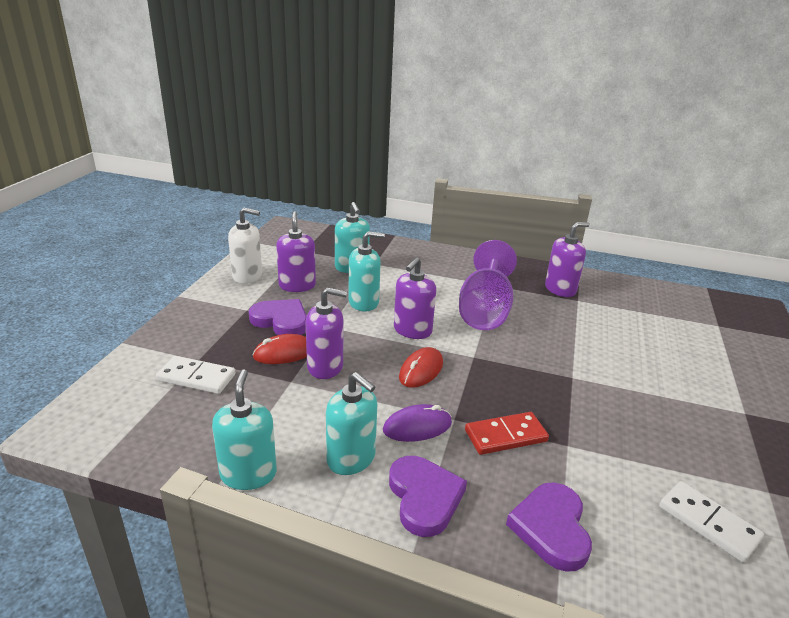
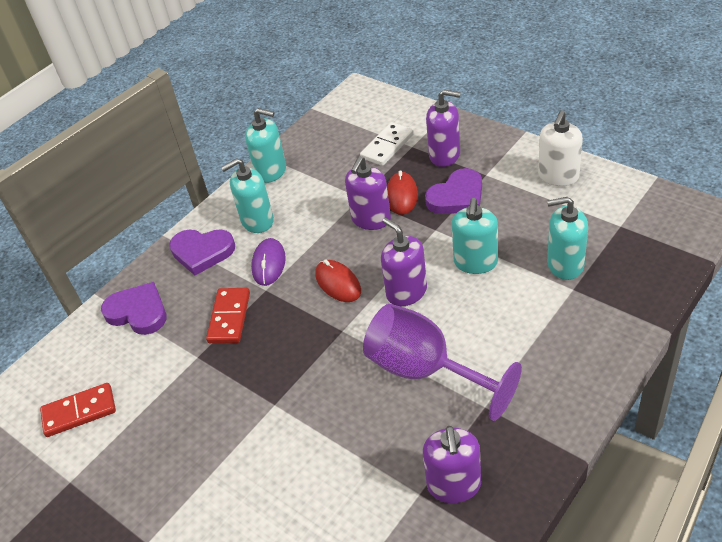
camera: 120 degrees right, 15 degrees up
(297, 285) = (527, 213): purple soap dispenser -> purple soap dispenser (444, 155)
(708, 523) = (79, 412): white domino -> red domino

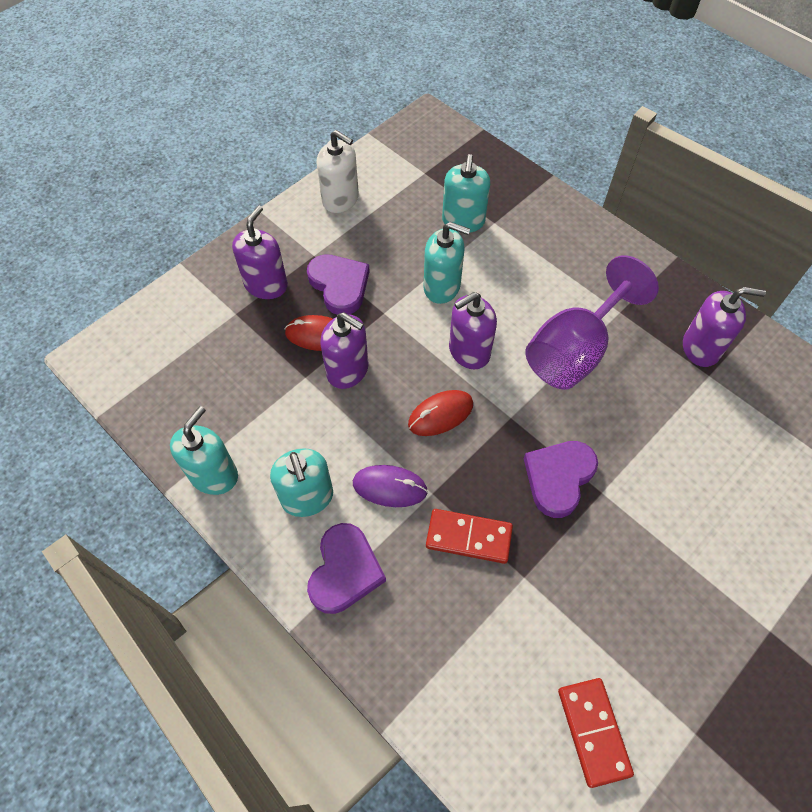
camera: 90 degrees left, 15 degrees up
(138, 312) = (435, 658): purple heart -> purple heart (558, 478)
(387, 146) = (224, 338): white domino -> none

